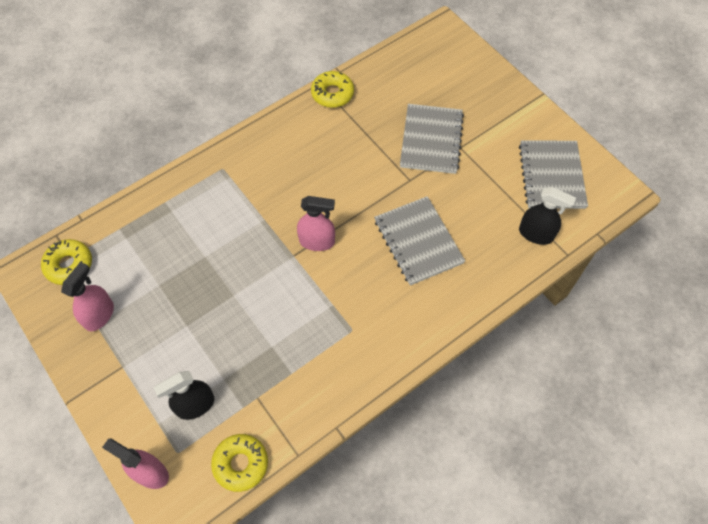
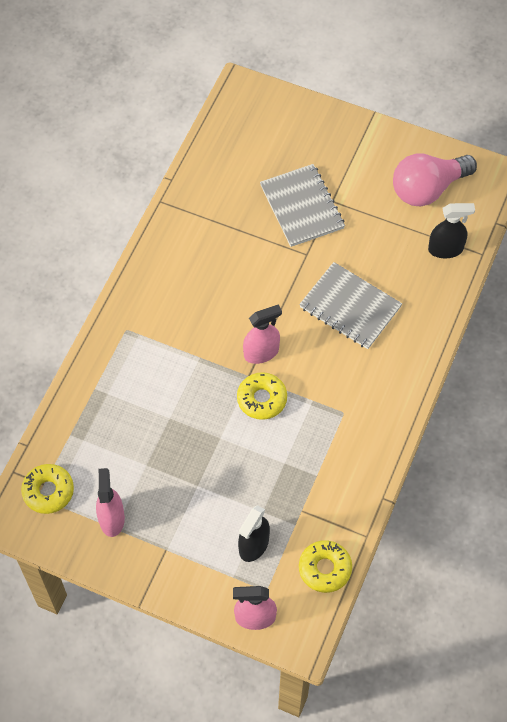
camera: 30 degrees left, 0 degrees up
(332, 94) = (180, 205): yellow donut -> yellow donut (262, 399)
(551, 176) = (428, 189): grey notebook -> pink light bulb

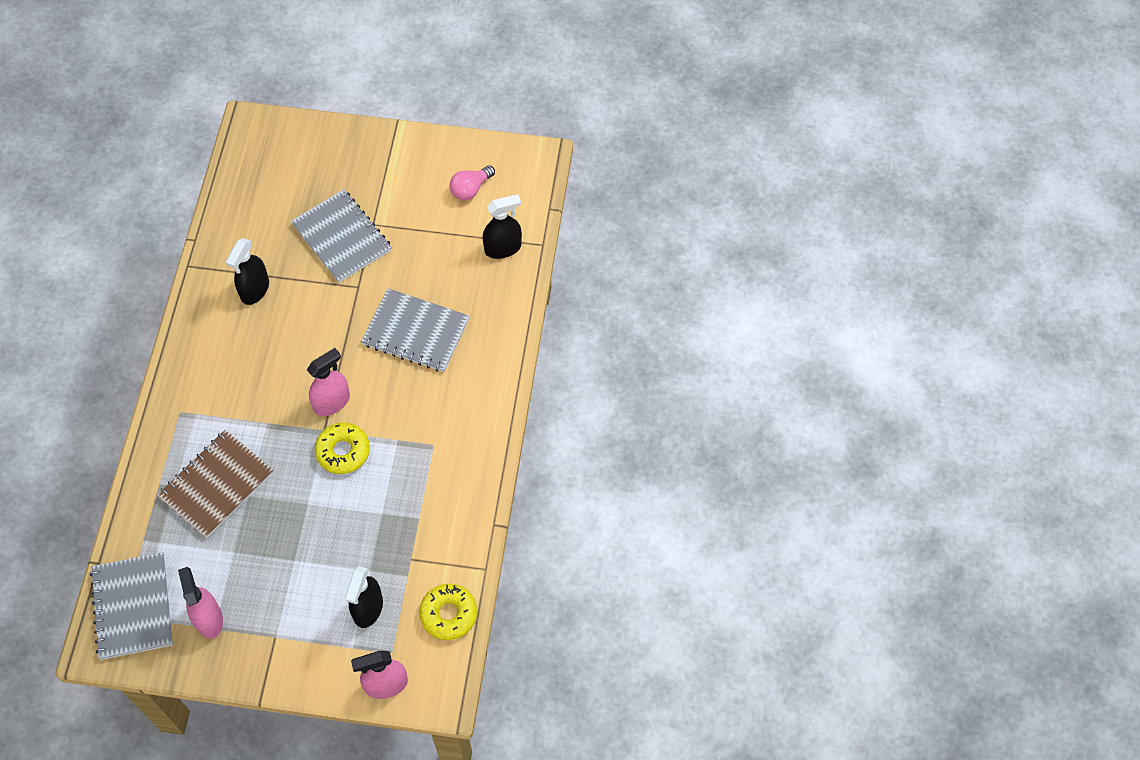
camera: 15 degrees left, 0 degrees up
(48, 491) = (132, 607): yellow donut -> grey notebook
(144, 402) = (216, 485): none -> brown notebook
(214, 236) = (255, 290): none -> black spray bottle
(428, 189) = (471, 189): pink light bulb -> pink light bulb, size x0.53

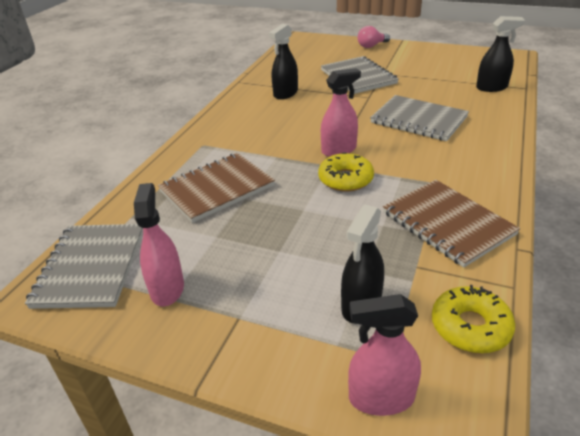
camera: 15 degrees right, 25 degrees down
(438, 502) = (447, 224): none -> brown notebook
(471, 189) = (460, 64): pink light bulb -> pink light bulb (371, 46)

